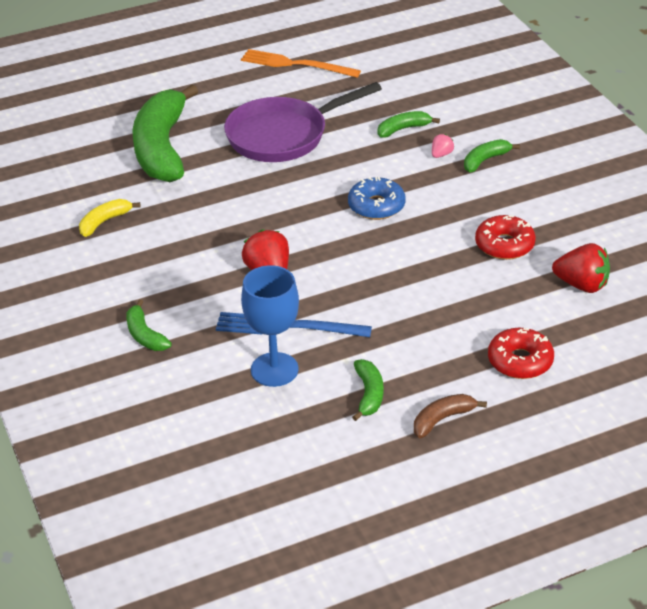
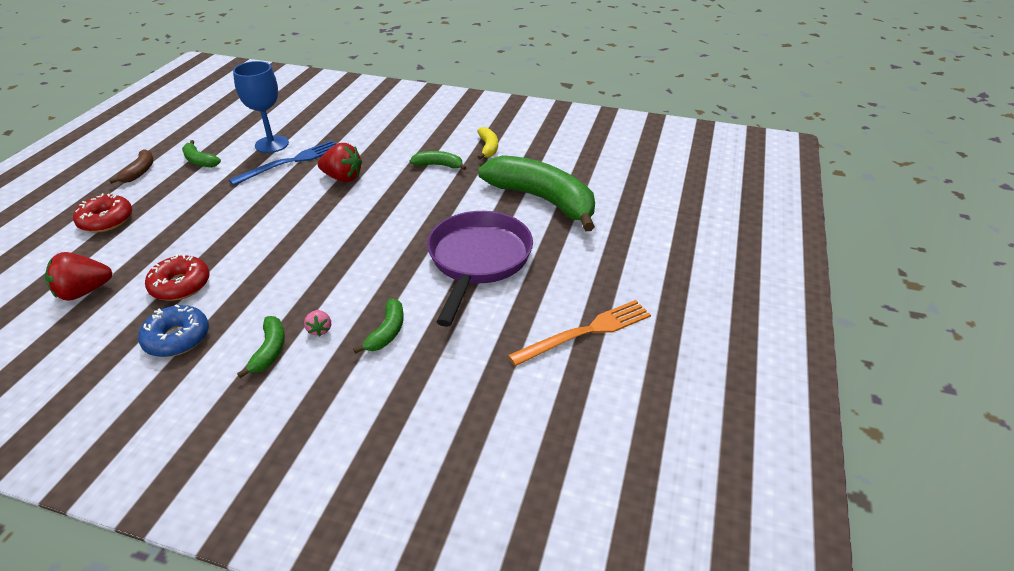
camera: 130 degrees right, 0 degrees up
(145, 335) = (367, 123): green banana -> green banana (439, 165)
(376, 206) = (323, 254): blue donut -> blue donut (177, 338)

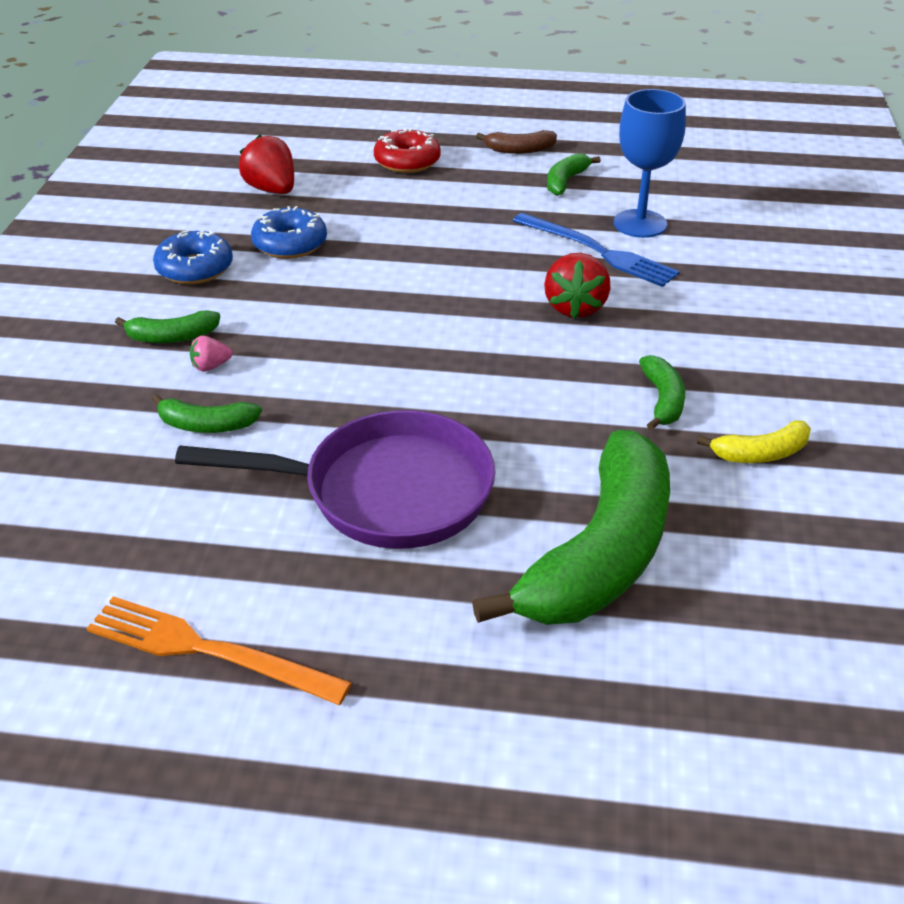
camera: 80 degrees right, 0 degrees up
(180, 285) = (290, 244): red donut -> blue donut
(586, 332) = (208, 650): orange fork -> orange fork turned 150 degrees clockwise

